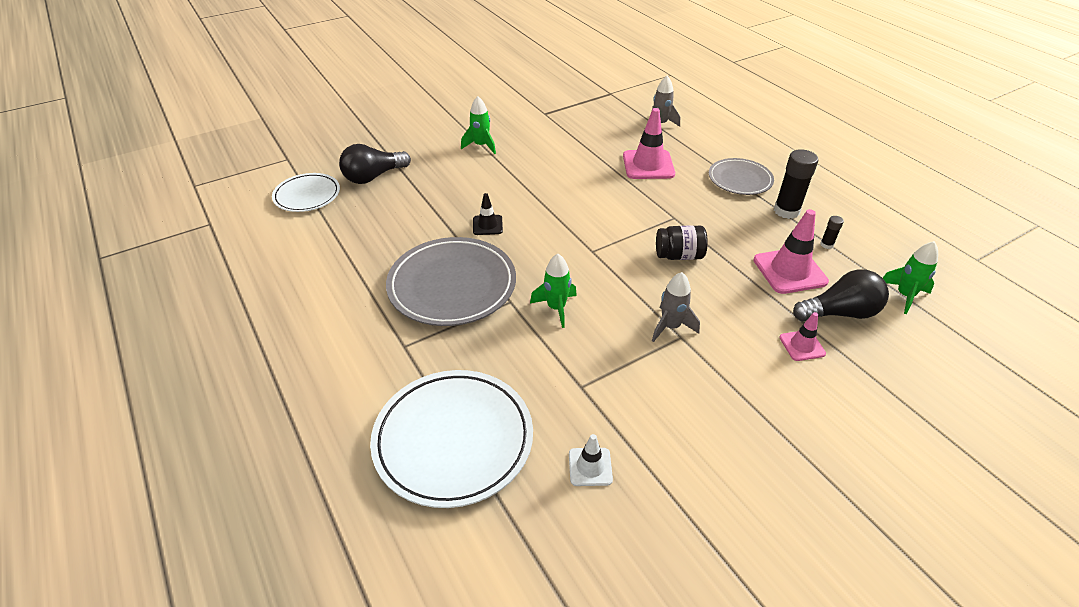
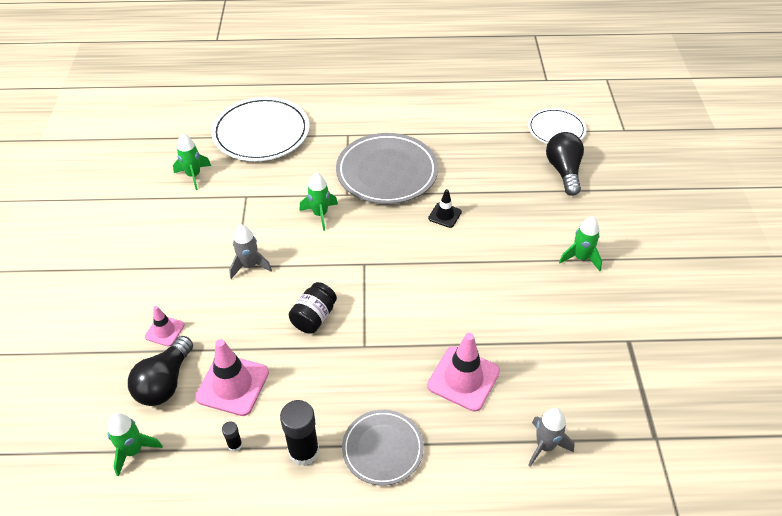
camera: 120 degrees right, 5 degrees up
(590, 467) = (194, 175): white traffic cone -> green rocket

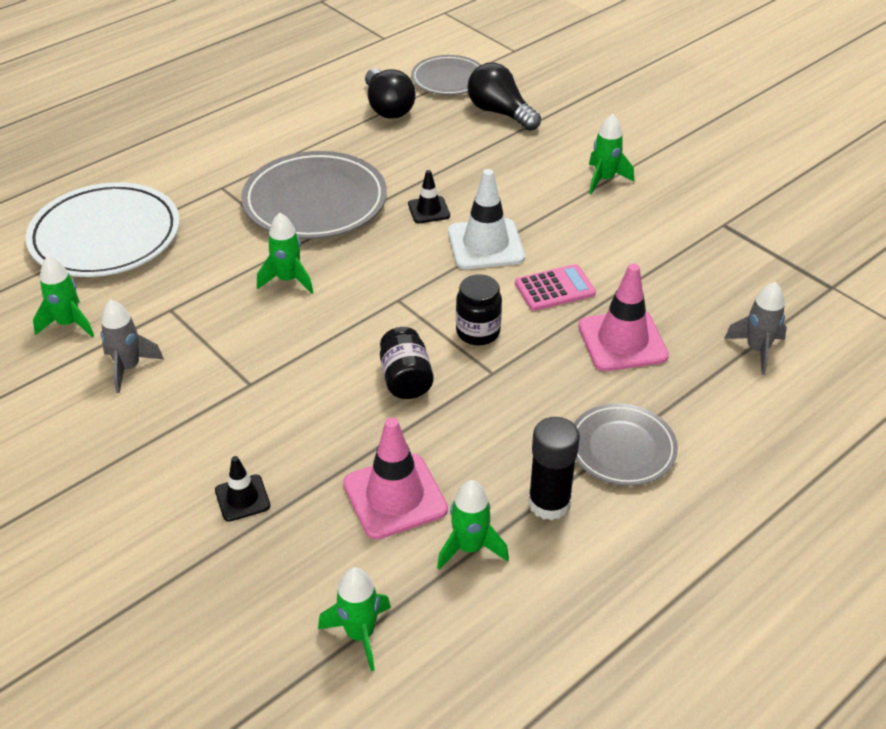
camera: 40 degrees left, 5 degrees down
(164, 331) = (242, 498): pink traffic cone -> black traffic cone
(165, 382) = (311, 546): black light bulb -> black light bulb (388, 107)
(235, 445) = (470, 548): black glue stick -> green rocket
(249, 266) = (266, 374): grey rocket -> grey rocket (129, 368)
(385, 314) = (478, 332): none -> black jar
(453, 259) = (485, 244): none -> white traffic cone
(462, 315) = (554, 288): none -> pink calculator
(556, 130) = (448, 79): white plate -> grey plate

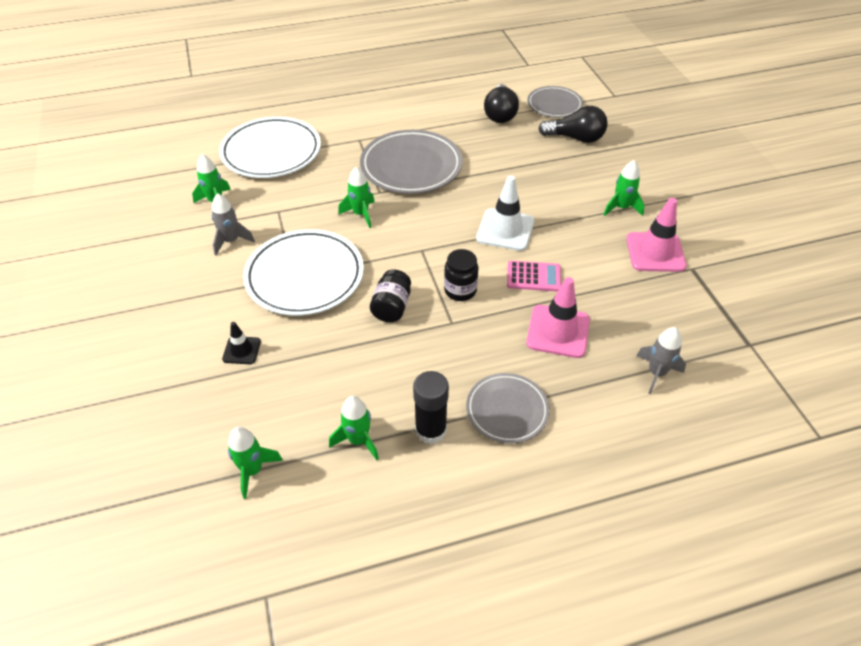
camera: 25 degrees right, 5 degrees up
(265, 379) = (305, 276): none -> white plate
(395, 496) = (333, 385): pink traffic cone -> pink traffic cone (655, 252)
(429, 210) = (482, 194): black traffic cone -> none
(500, 112) = (575, 138): black light bulb -> black light bulb turned 120 degrees clockwise

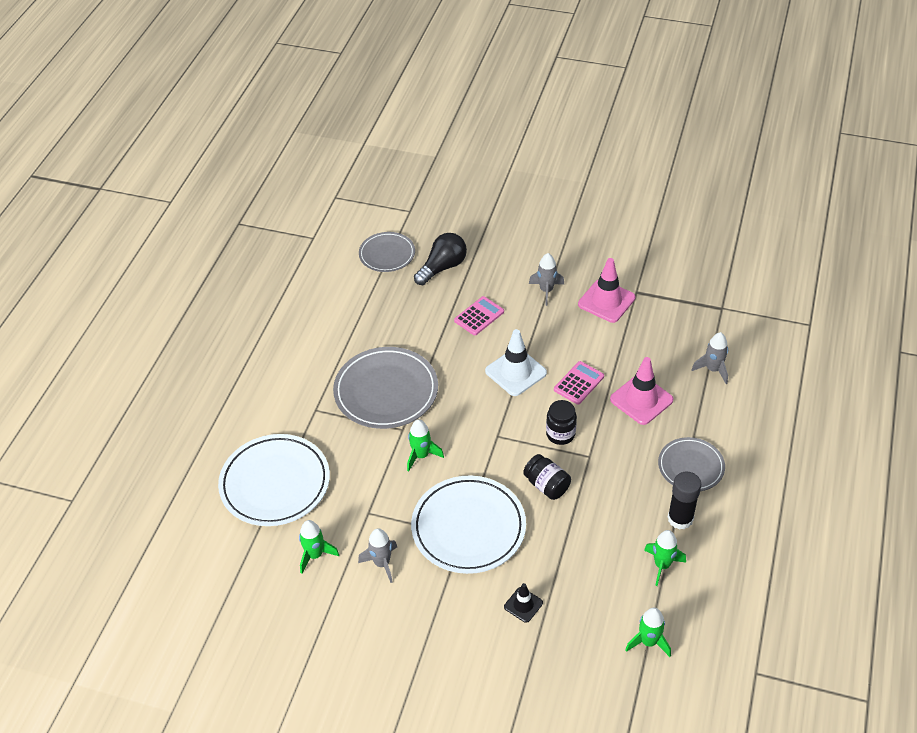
camera: 55 degrees left, 0 degrees up
(500, 114) = (367, 296): black light bulb -> none
(545, 181) = (479, 316): none -> pink calculator
(621, 208) = (546, 290): green rocket -> grey rocket

